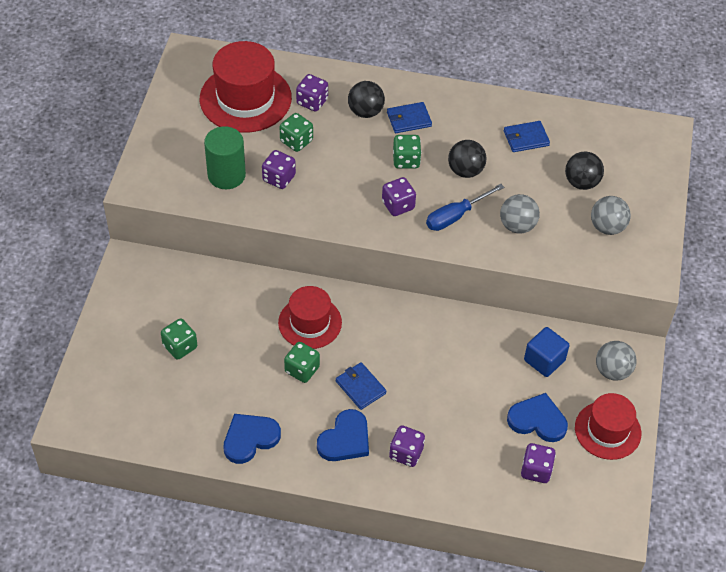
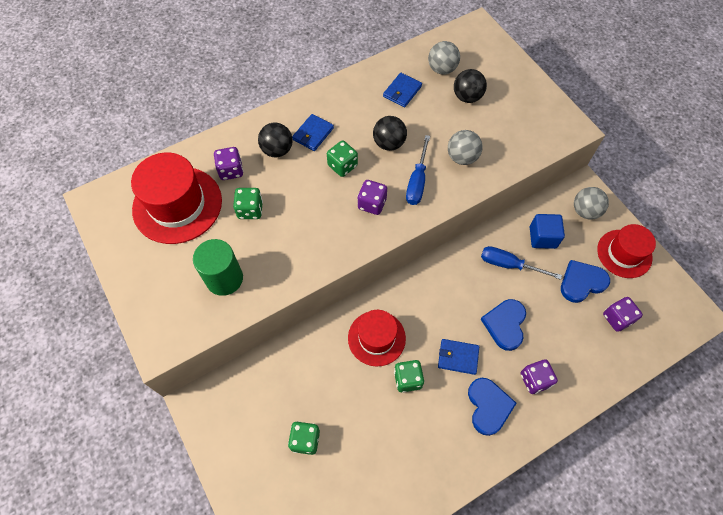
camera: 40 degrees left, 10 degrees up
(250, 439) = (428, 468): blue heart -> blue heart (505, 324)
(279, 178) = (267, 249): purple dice -> none
(486, 357) = (509, 265): none -> blue screwdriver
(607, 227) = (514, 116): grey ball -> grey ball (442, 69)

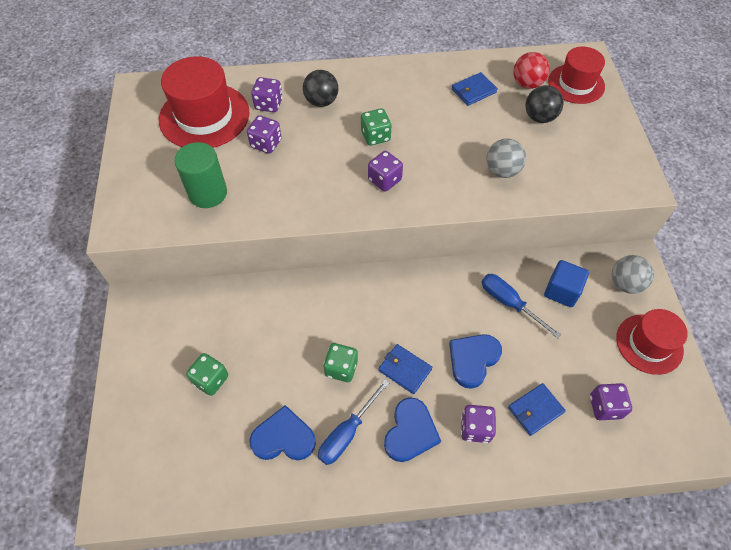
camera: 25 degrees right, 5 degrees down
(250, 210) = (266, 144): green dice -> purple dice
(313, 134) = (363, 99): blue wallet -> blue wallet (535, 410)
(376, 338) = (332, 316): red hat -> red hat (576, 84)
(389, 143) = (433, 132): black ball -> none
(417, 181) = (442, 176): blue screwdriver -> blue screwdriver (347, 433)
(442, 69) = (527, 84): grey ball -> red ball
(582, 282) = (582, 353): blue heart -> blue heart (283, 437)

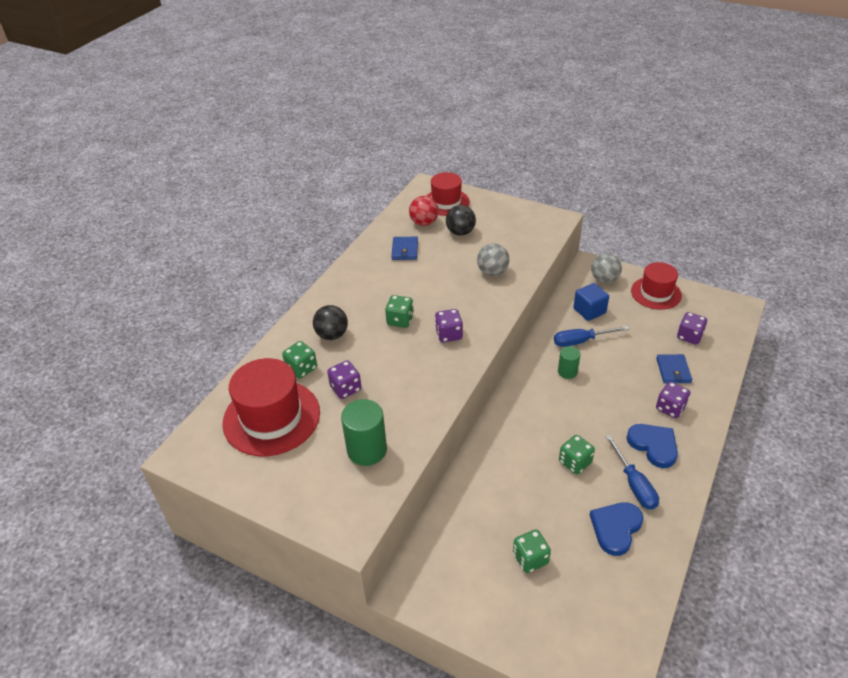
camera: 55 degrees left, 15 degrees down
(268, 104) = (301, 368): purple dice -> green dice
(404, 370) = (600, 424): blue wallet -> none
(455, 310) = (567, 372): none -> green cylinder
(473, 360) = (615, 383): blue heart -> none

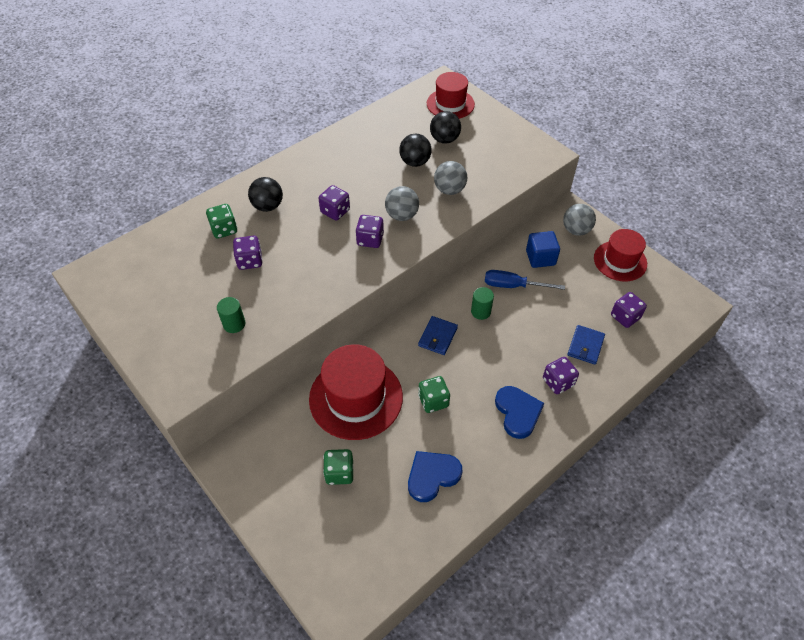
camera: 20 degrees right, 10 degrees up
(271, 417) = (174, 266): red hat -> red hat (356, 398)
(367, 450) = (234, 324): green cylinder -> green cylinder, size x0.59
(400, 320) = (335, 211): green dice -> purple dice
(405, 250) = (381, 142): blue wallet -> blue wallet (437, 337)
(424, 223) = (416, 119): red ball -> none
(446, 258) = (415, 162): none -> black ball
(464, 305) = (402, 215): none -> grey ball
(634, 484) = (475, 442): blue screwdriver -> none

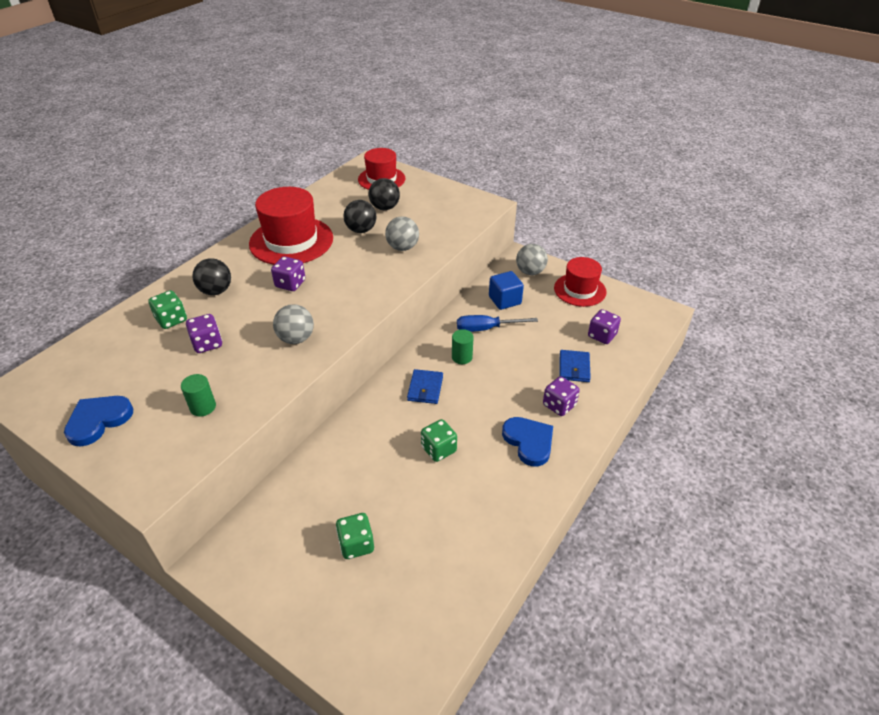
camera: 15 degrees left, 10 degrees down
(356, 398) = (354, 464): red hat -> red hat (291, 241)
(370, 240) = (334, 302): purple dice -> none
(402, 215) = (361, 276): grey ball -> grey ball (296, 338)
(432, 476) = (460, 523): blue heart -> blue heart (98, 420)

